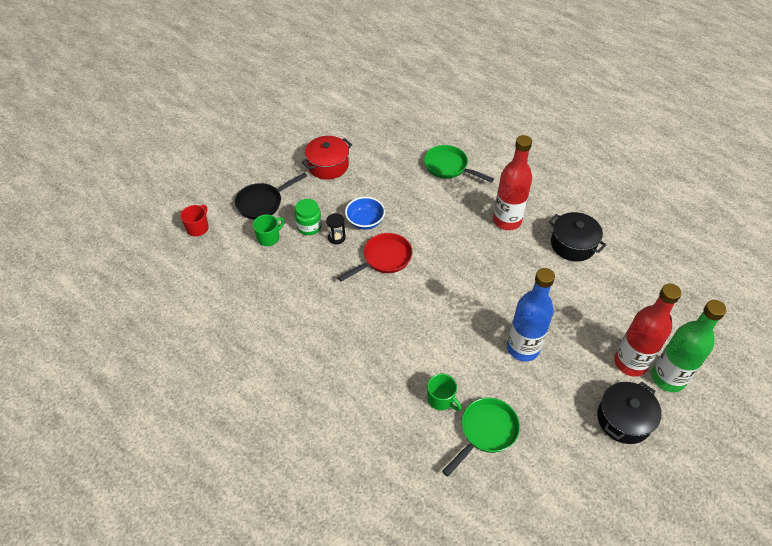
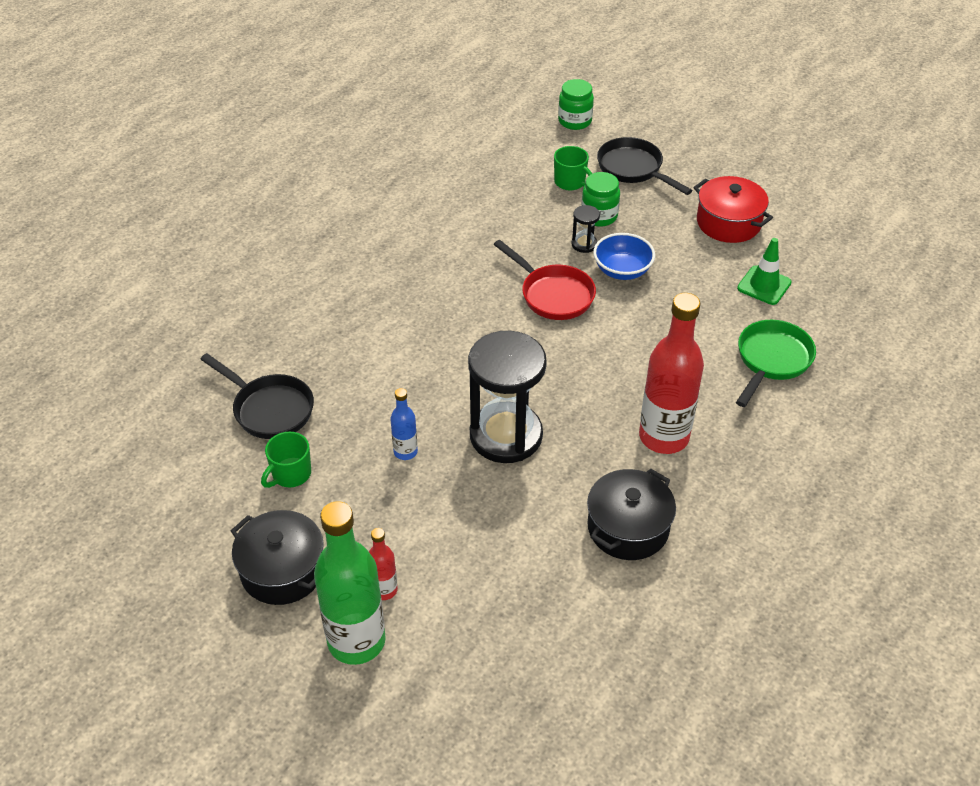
camera: 85 degrees right, 5 degrees down
(198, 228) = (575, 121): red mug -> green jar
(387, 159) = (764, 285): none -> green traffic cone
(441, 399) = (319, 363): green mug -> green mug (290, 474)
(485, 432) = (269, 409): green pan -> black pan
(507, 294) = (506, 435): none -> black hourglass
(523, 348) = (405, 452): blue bottle -> blue bottle, size x0.47
(630, 363) = (384, 590): red bottle -> red bottle, size x0.47

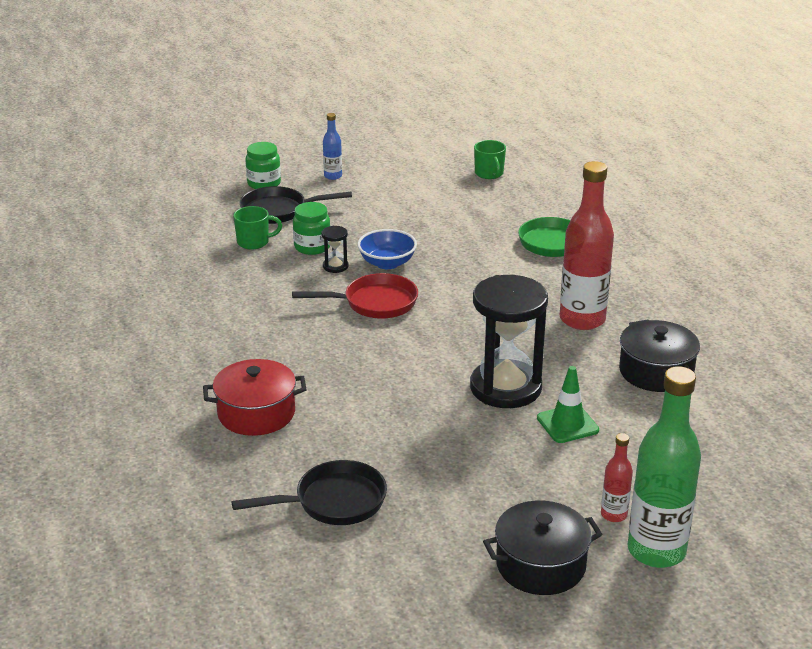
camera: 55 degrees left, 15 degrees down
(290, 474) = (430, 519): green mug -> green mug (489, 174)
(405, 452) = (470, 445): blue bottle -> blue bottle (333, 176)
(575, 121) = (183, 210): green jar -> green jar (264, 184)
(728, 222) = (394, 201): red pot -> red pot (256, 413)
(764, 285) = (477, 216): green traffic cone -> green traffic cone (567, 424)

